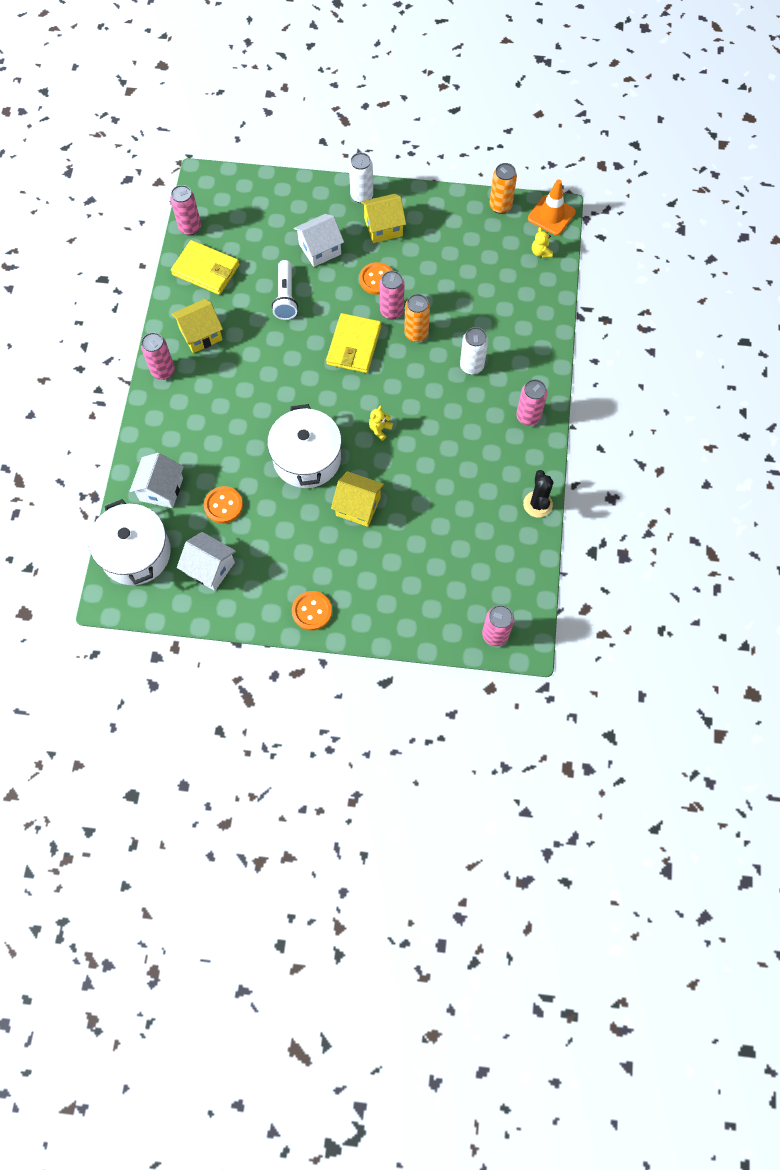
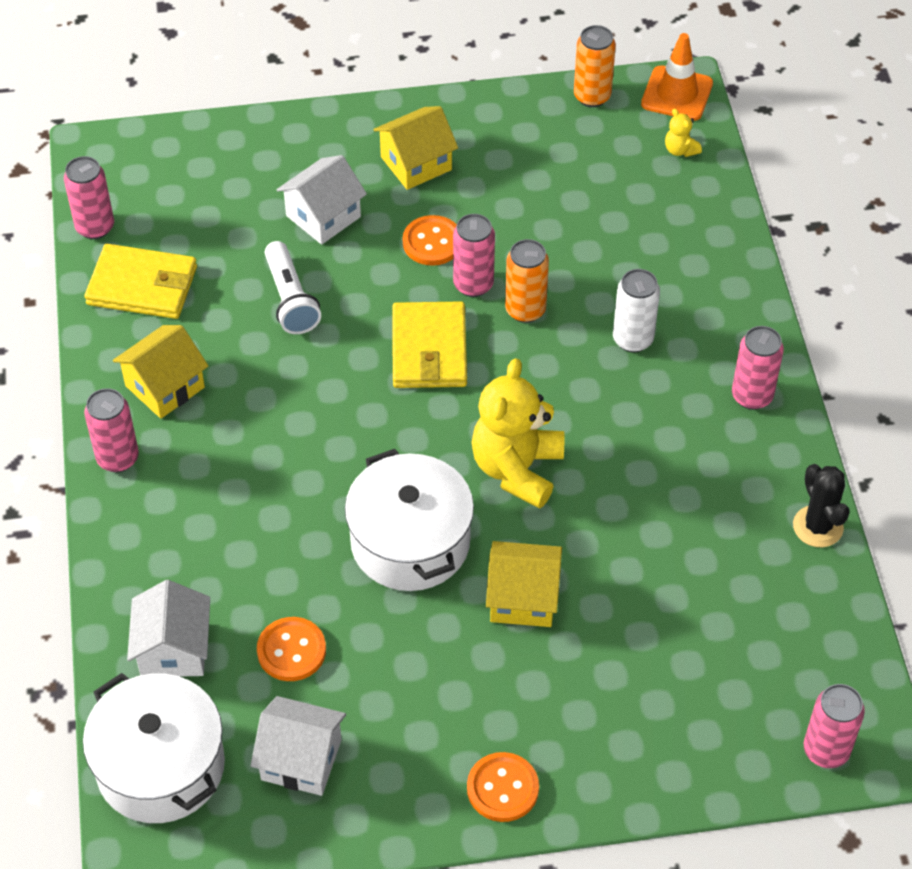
camera: 15 degrees left, 15 degrees down
(361, 196) = (365, 125): white can -> none
(380, 429) = (517, 469): yellow teddy bear -> yellow teddy bear, size x2.37

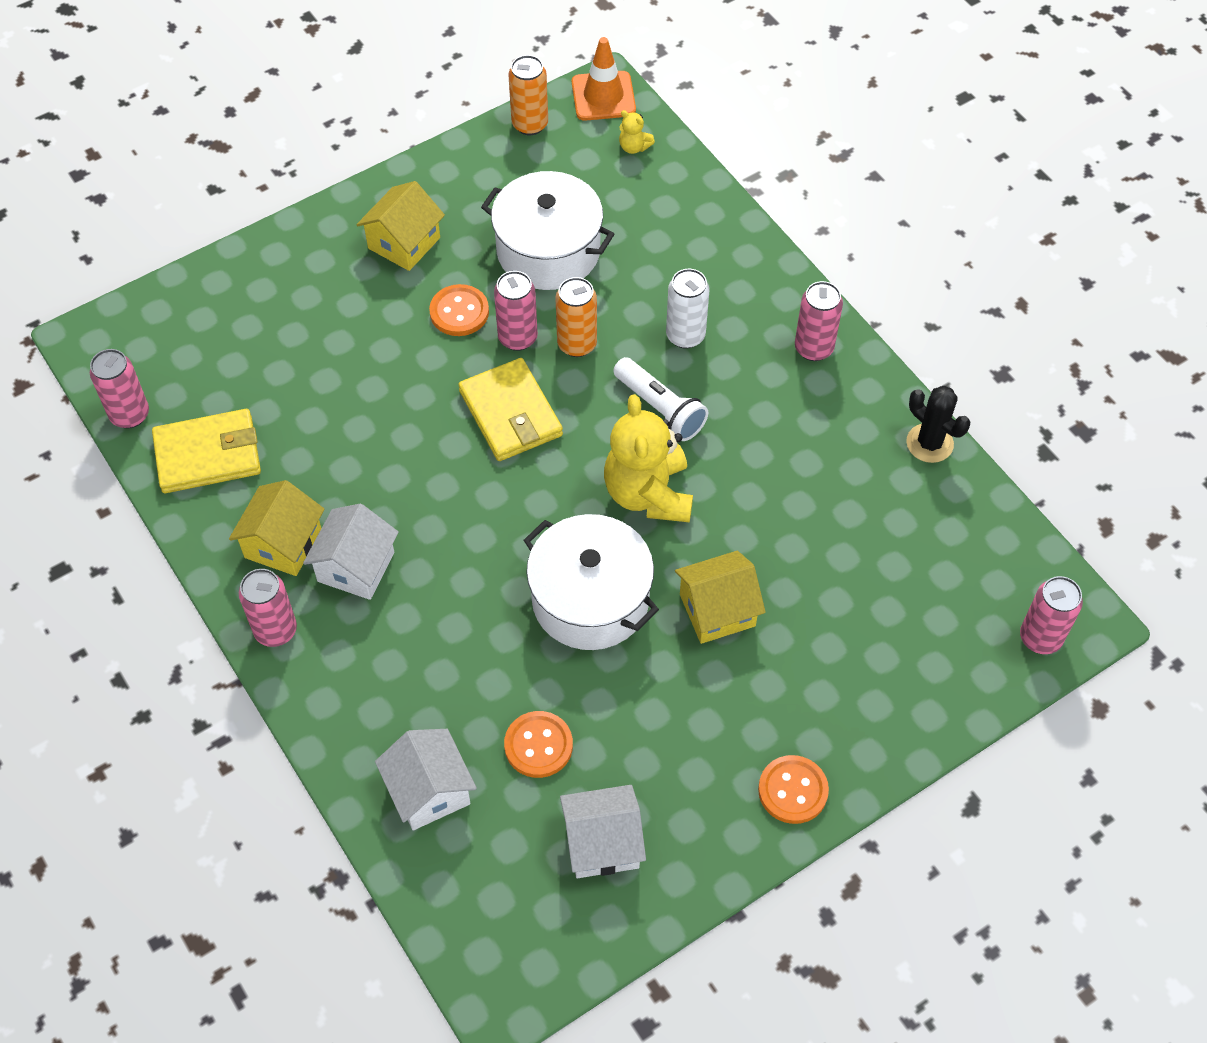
camera: 25 degrees left, 5 degrees up
(160, 766) = (477, 907): white pot -> white pot (548, 251)
(290, 299) = (357, 415): white flashlight -> white flashlight (660, 408)
(323, 216) = (345, 324): white house -> white house (356, 567)

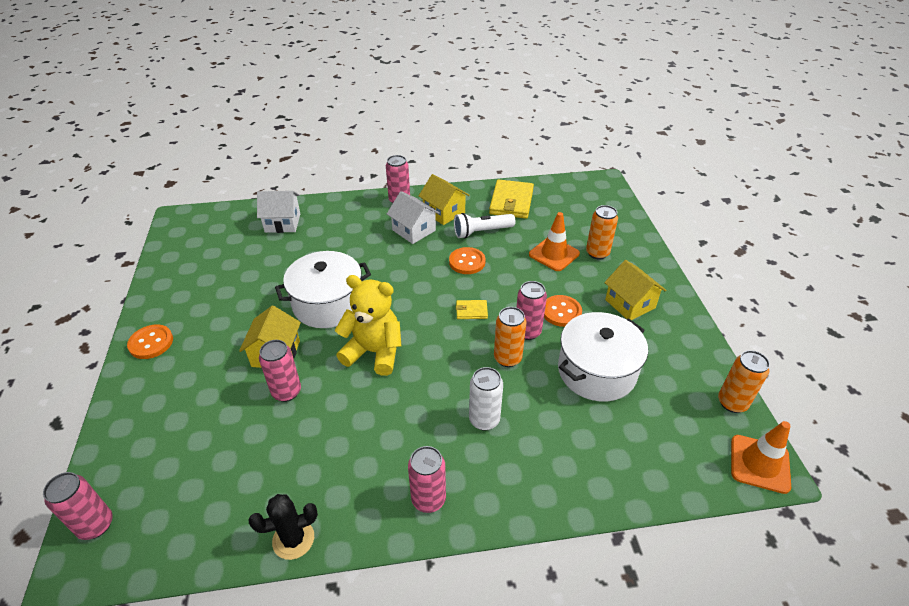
camera: 115 degrees right, 15 degrees down
(130, 415) = (549, 185): pink can -> pink can (286, 392)
(304, 303) = (597, 253): none -> orange can
(332, 354) = (554, 254): none -> orange traffic cone
(511, 413) = (471, 311): yellow wallet -> yellow wallet, size x0.49
(538, 745) = (269, 260): orange button -> orange button (467, 262)
(602, 843) = (204, 266): white house -> none
(634, 147) = (692, 463): yellow teddy bear -> none
(660, 408) = (432, 382): white flashlight -> white flashlight (481, 232)

